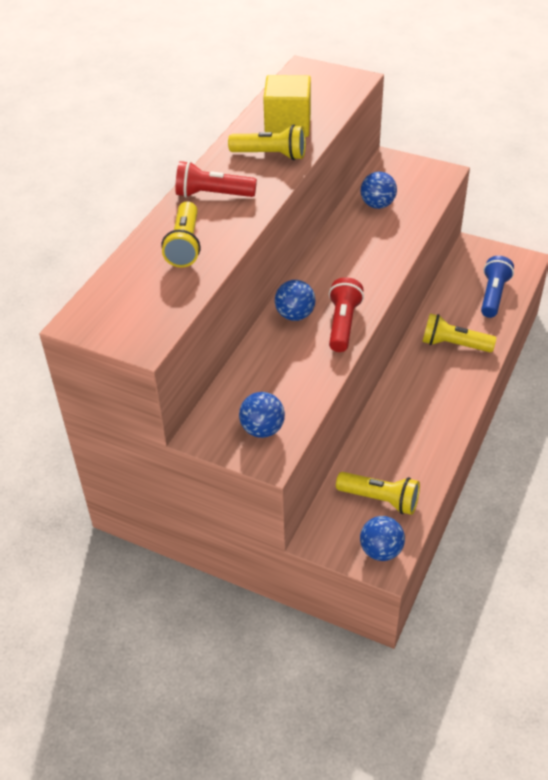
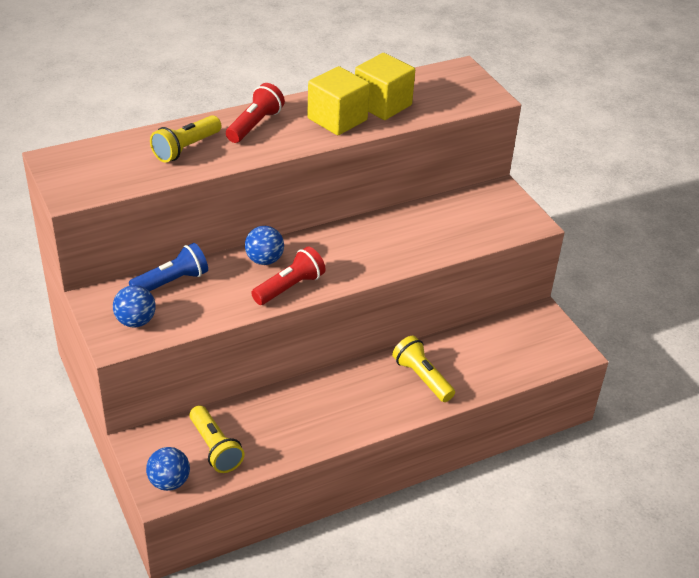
camera: 35 degrees right, 5 degrees down
(213, 195) = (255, 125): red flashlight -> red flashlight turned 75 degrees clockwise
(271, 155) = (337, 119): yellow flashlight -> yellow cube
(377, 205) = (441, 218): blue ball -> none
(493, 295) = (508, 361): blue flashlight -> blue flashlight (172, 282)

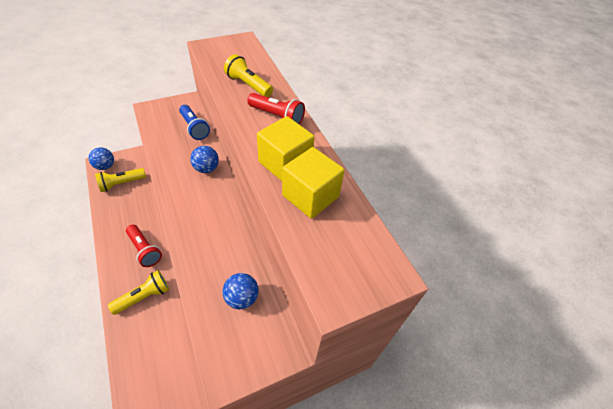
camera: 90 degrees right, 10 degrees up
(136, 321) = (163, 115): blue ball -> blue ball (242, 298)
(289, 287) = (175, 180): red flashlight -> red flashlight (145, 250)

